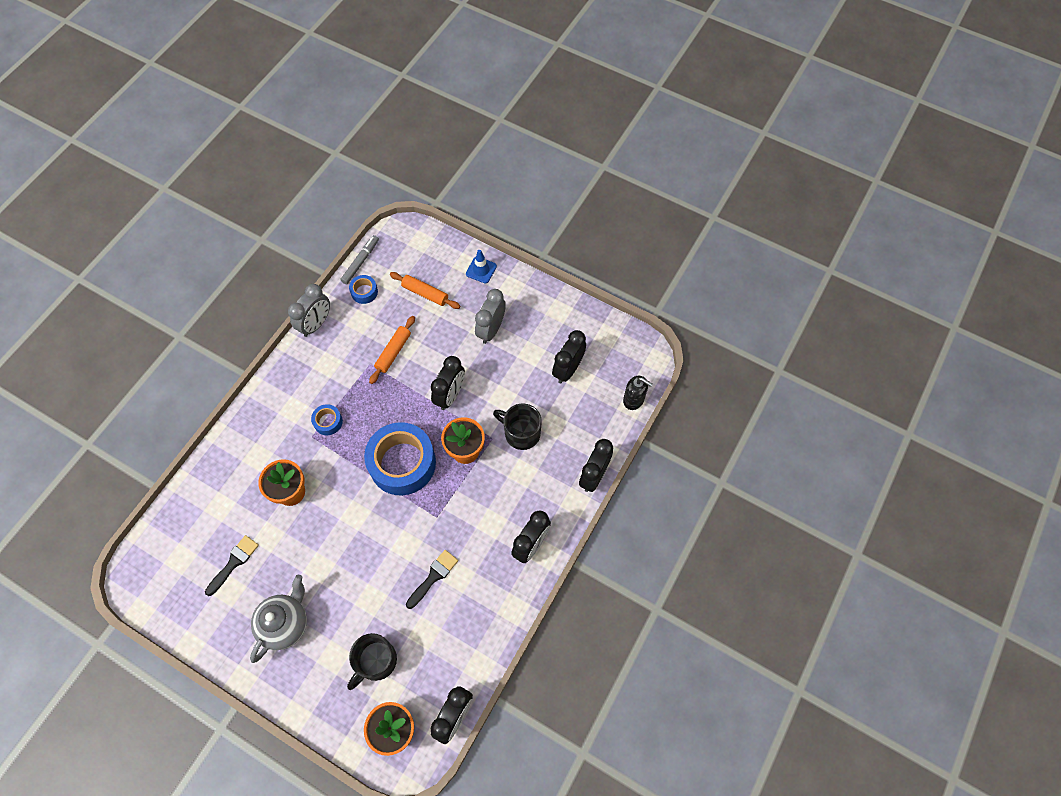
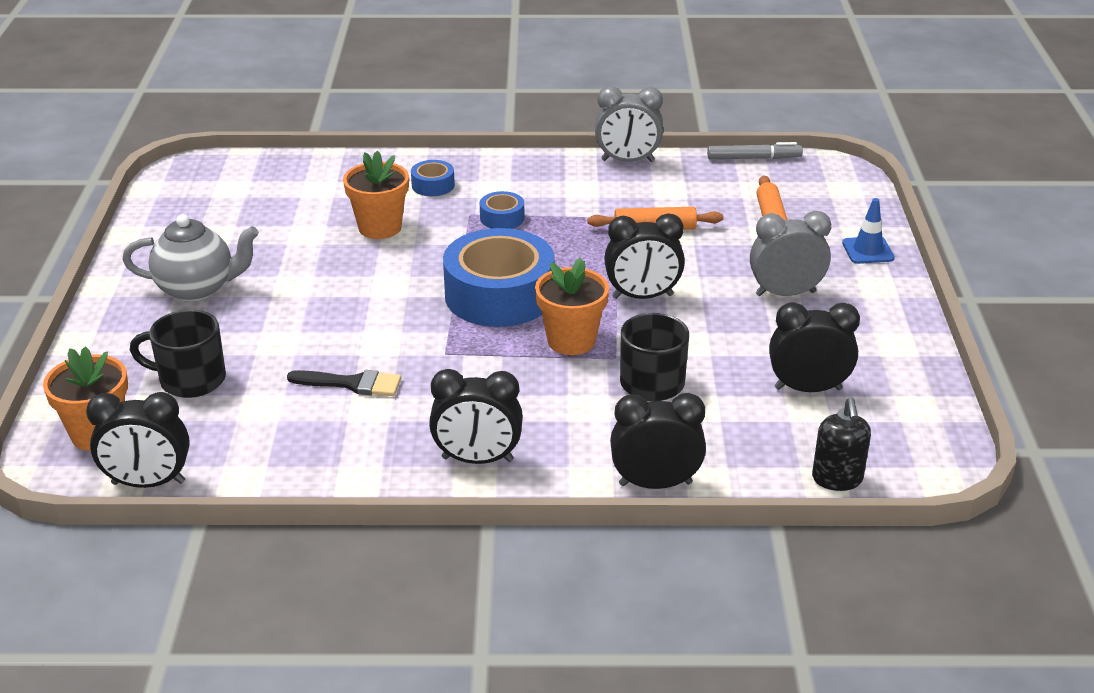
camera: 60 degrees right, 30 degrees down
(234, 562) = (253, 224): black brush -> none
(364, 292) = (714, 176): blue tape -> blue tape (433, 185)

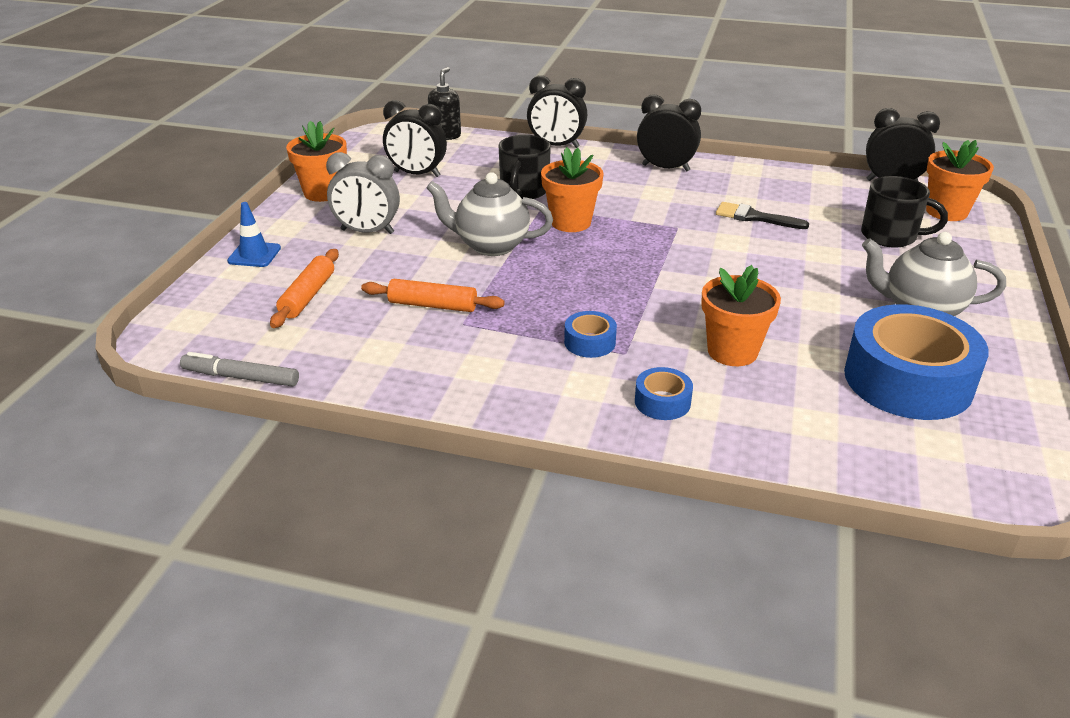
camera: 165 degrees left, 0 degrees up
(499, 295) = (618, 264): blue tape -> blue tape (908, 380)
(627, 161) = (397, 400): grey clock -> none
(642, 296) = (490, 246): black clock -> grey teapot
(890, 338) = (323, 193): none -> orange flower pot

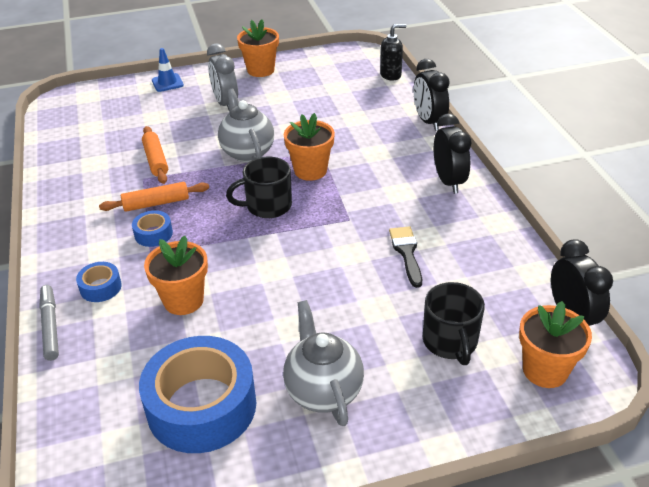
camera: 60 degrees right, 5 degrees up
(241, 377) = (43, 134): grey marker -> grey marker (50, 326)
(307, 296) = (135, 117): orange rolling pin -> orange rolling pin (156, 203)
(417, 174) = (320, 88): black clock -> none
(524, 191) = (339, 135): black mug -> black mug (267, 206)

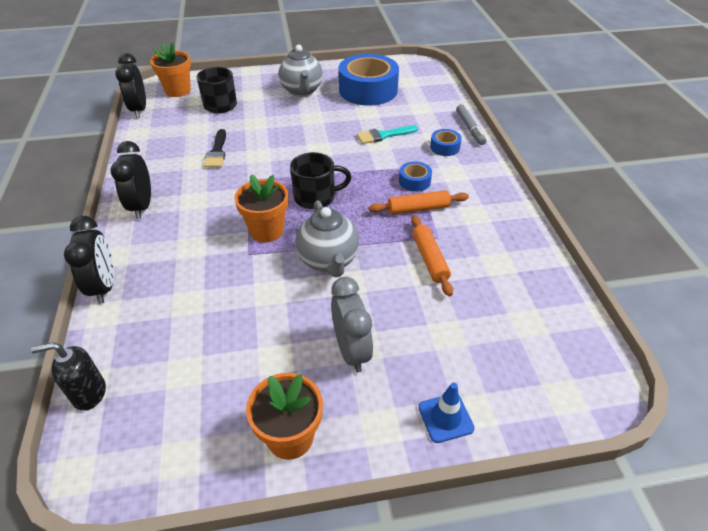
camera: 175 degrees left, 5 degrees up
(183, 300) = (383, 135): orange flower pot -> turquoise brush

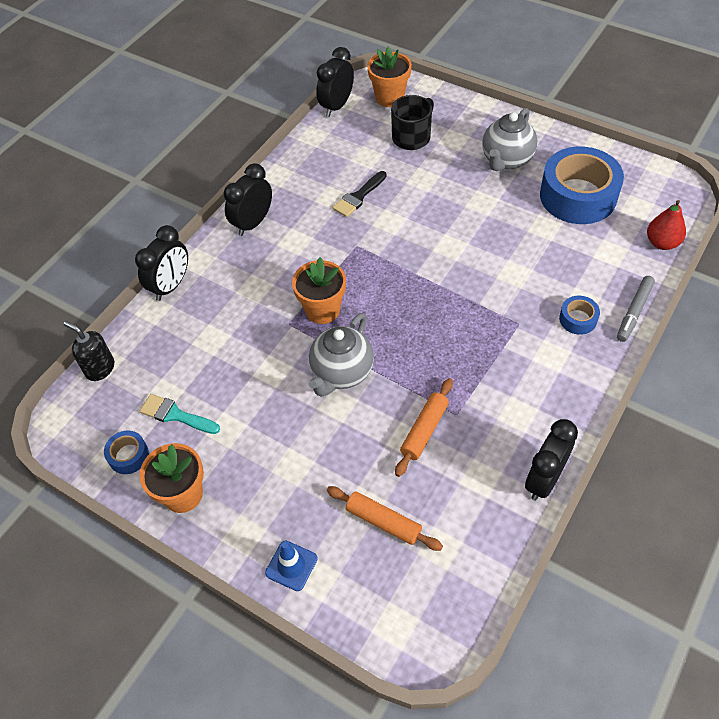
camera: 45 degrees right, 10 degrees up
(316, 197) = (394, 301): black mug -> none
(351, 351) = (281, 463): grey clock -> none
(383, 135) = (530, 266): turquoise brush -> turquoise brush (176, 415)
(414, 181) = (501, 340): blue tape -> blue tape (128, 456)
(418, 208) = (471, 373): orange rolling pin -> orange rolling pin (383, 522)
(442, 91) = (662, 243): none -> red pear
(534, 239) = (544, 479): none -> black clock

